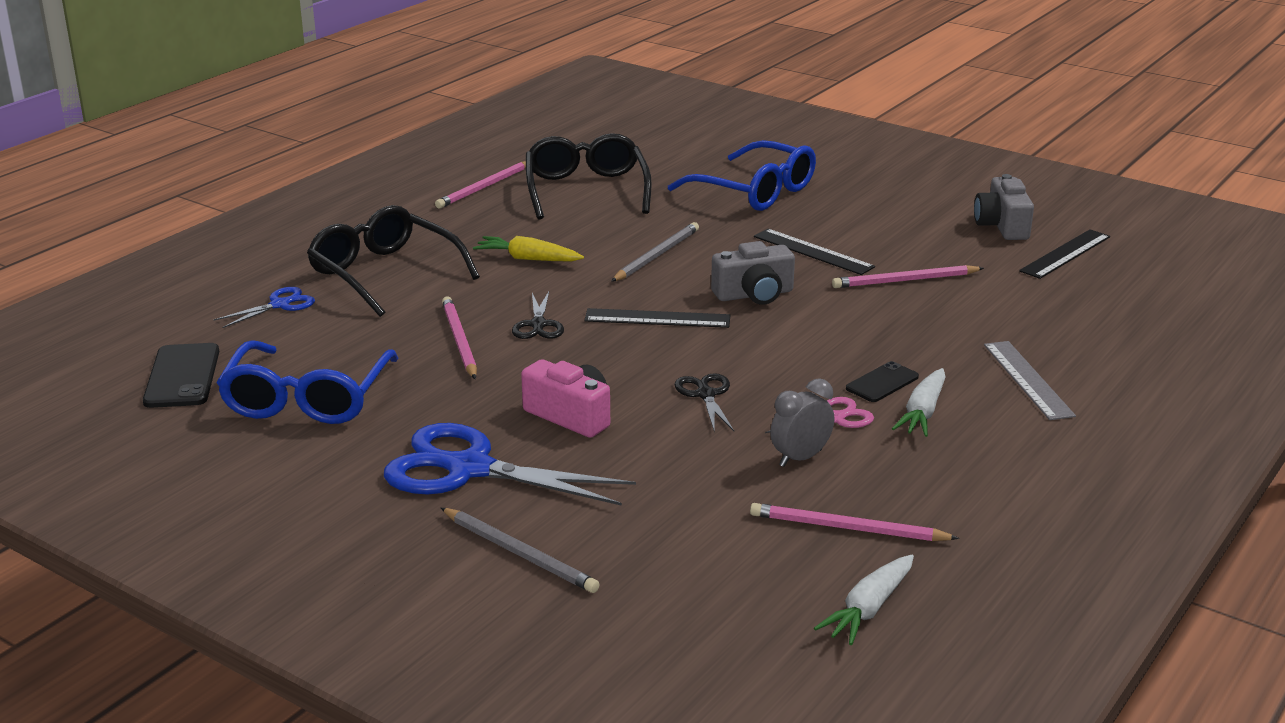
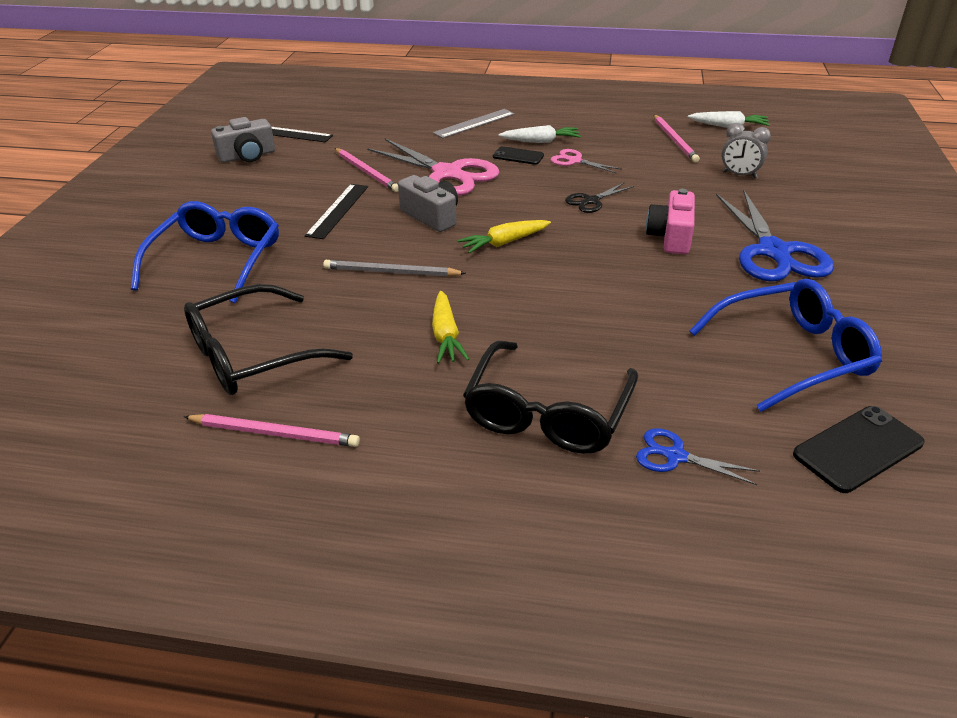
camera: 115 degrees left, 10 degrees up
(459, 340) = (625, 317): pink pencil -> none
(520, 553) = (820, 210): grey pencil -> none
(538, 325) = (563, 289): black scissors -> none
(657, 318) = (504, 243): black ruler -> yellow carrot
(800, 458) = (627, 162): grey clock -> grey clock (739, 175)
(861, 325) = (447, 174): none -> pink scissors

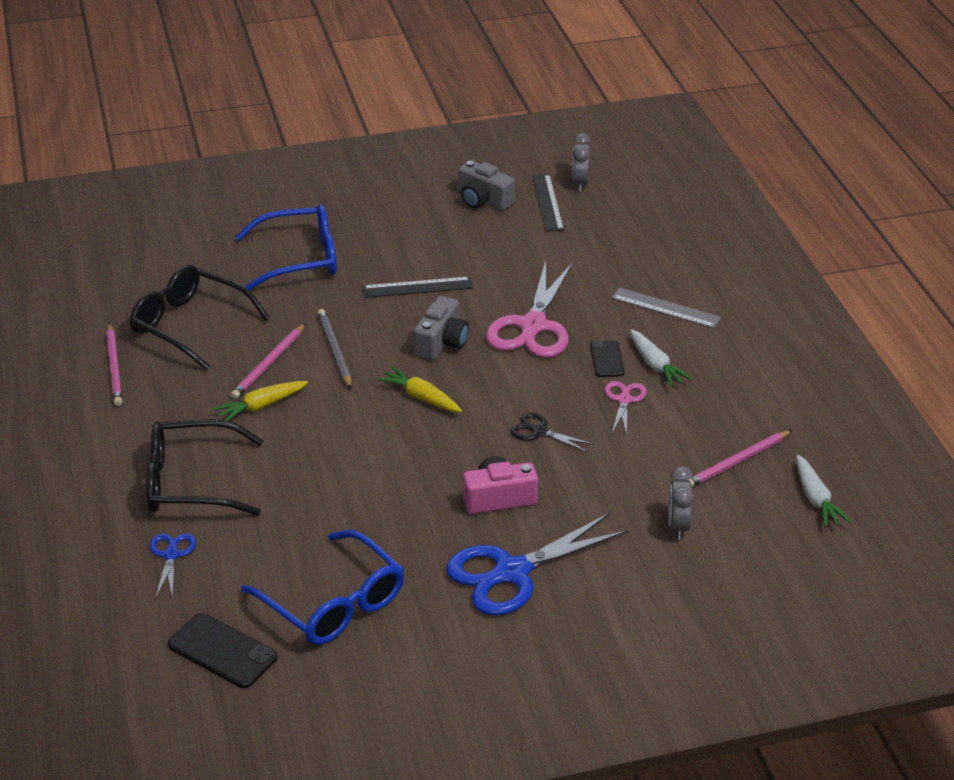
camera: 65 degrees right, 0 degrees up
(278, 117) = (580, 183): none -> grey clock
(366, 172) = (501, 277): pink pencil -> pink pencil (269, 364)

